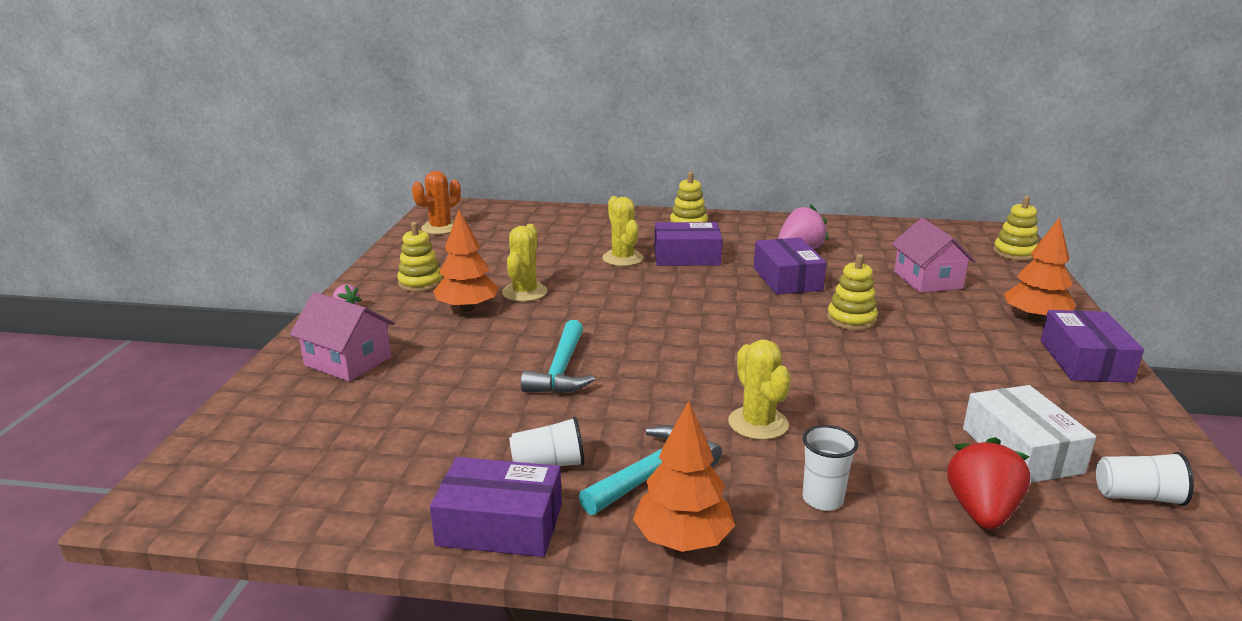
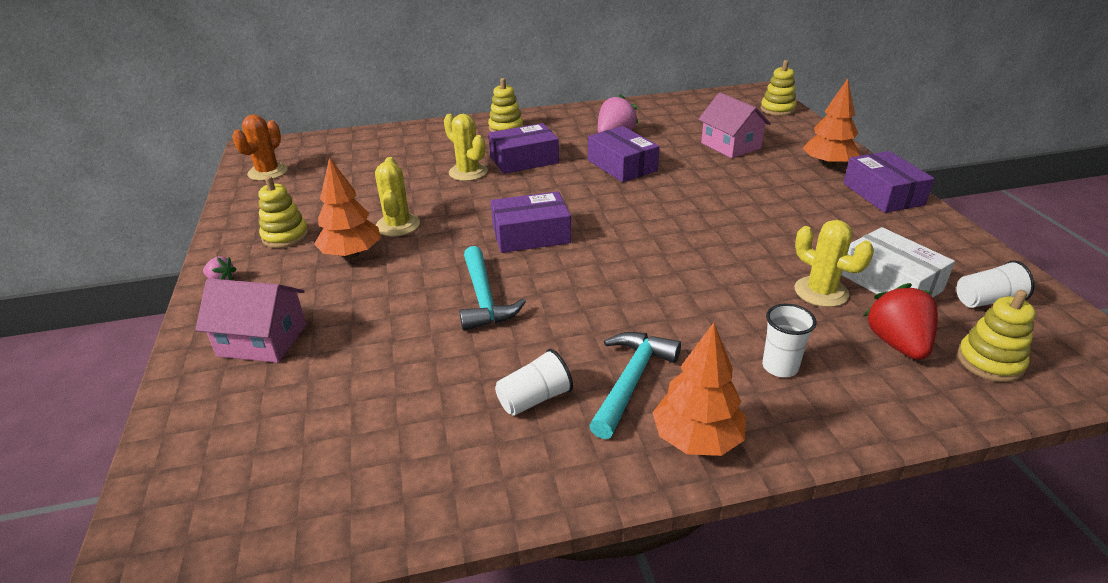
camera: 20 degrees left, 10 degrees up
(500, 524) = (529, 474): purple box -> purple box (531, 235)
(758, 423) = (685, 309): yellow cactus -> yellow cactus (821, 292)
(851, 320) = (696, 194): yellow stacking toy -> yellow stacking toy (990, 362)

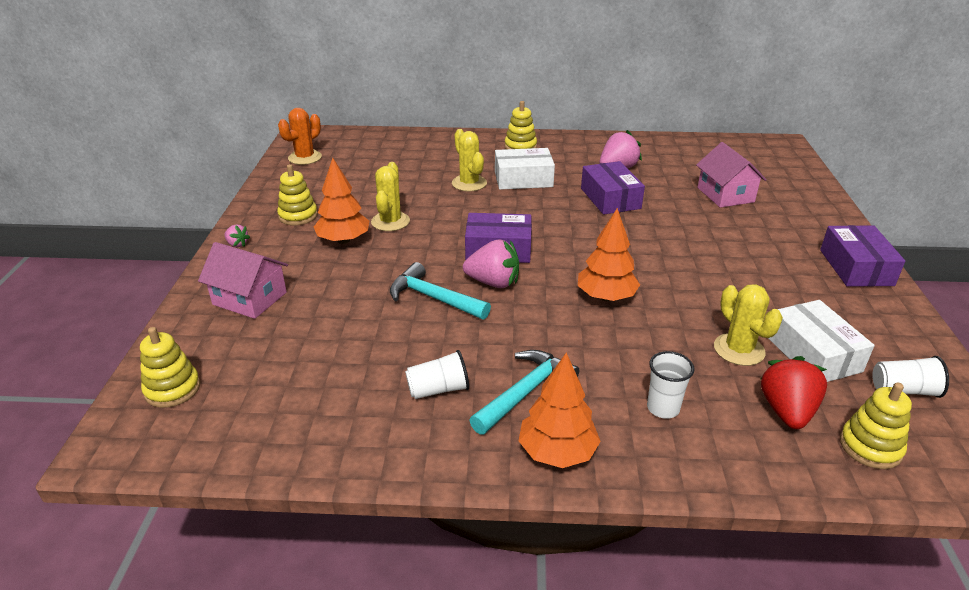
camera: 15 degrees right, 0 degrees up
(484, 299) = (434, 298): turquoise hammer -> turquoise hammer turned 120 degrees clockwise
(524, 160) = (523, 179): purple box -> white box
(542, 270) = (493, 282): none -> pink strawberry
(777, 109) = (793, 165): yellow stacking toy -> yellow stacking toy (172, 389)
(827, 165) = (814, 229): orange tree -> orange tree (606, 297)

